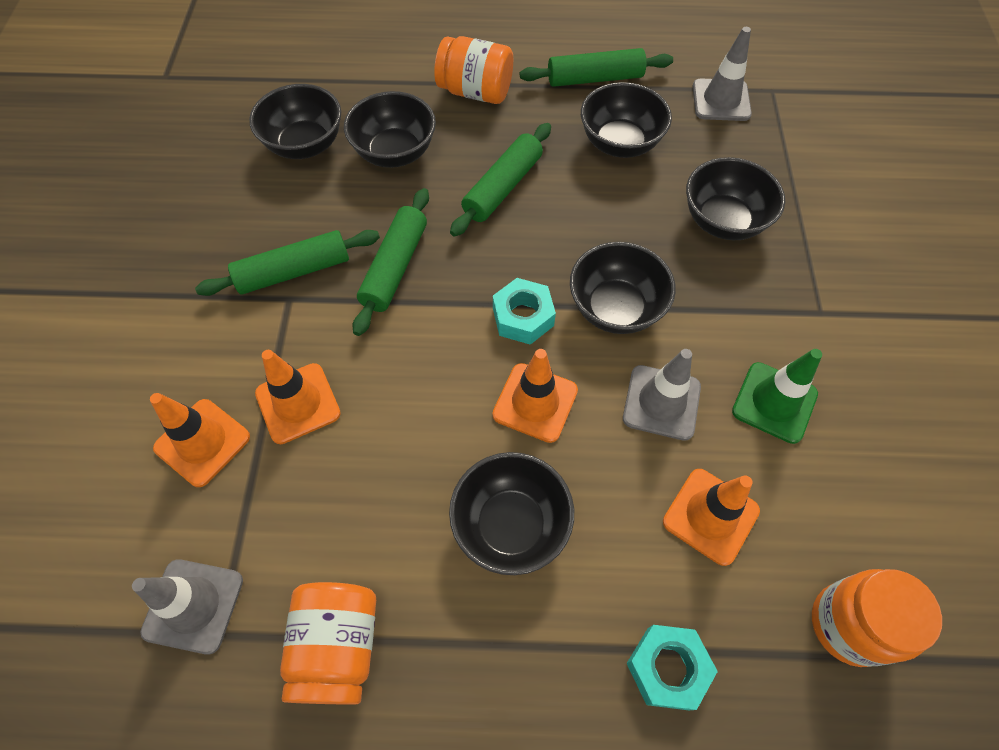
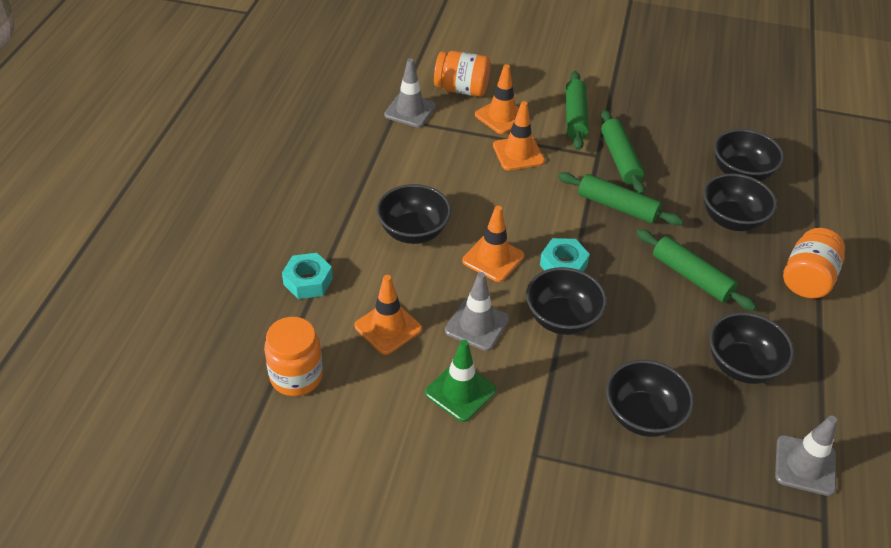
camera: 100 degrees right, 15 degrees down
(338, 647) = (371, 157): orange jar -> orange jar (461, 89)
(594, 78) = (832, 368): green rolling pin -> green rolling pin (575, 117)

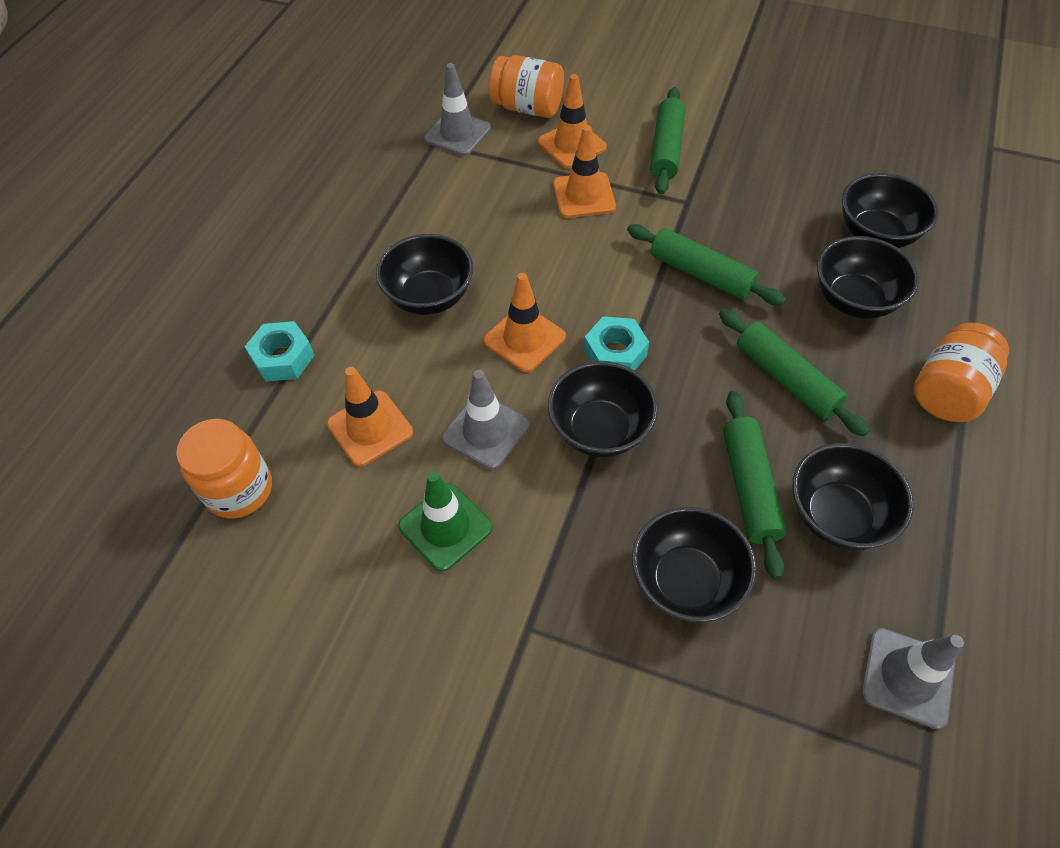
camera: 10 degrees right, 10 degrees up
(620, 159) = (716, 208): green rolling pin -> green rolling pin (749, 487)

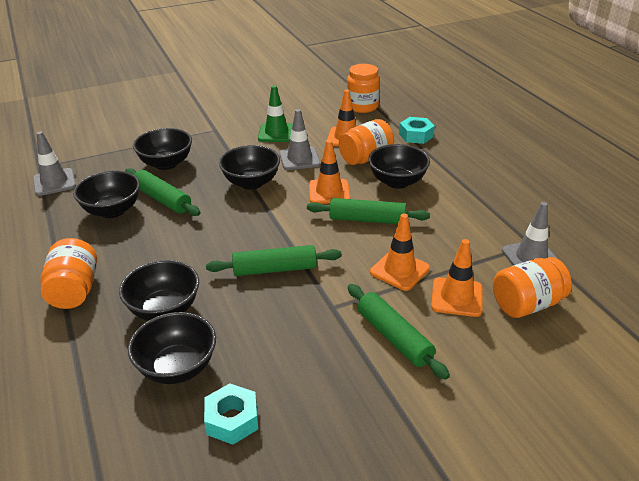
camera: 135 degrees right, 20 degrees down
(405, 364) = (366, 158): none -> orange jar
(615, 353) = (278, 210): turquoise nut -> turquoise nut (232, 420)
(786, 379) = (177, 246): green rolling pin -> green rolling pin (367, 219)

